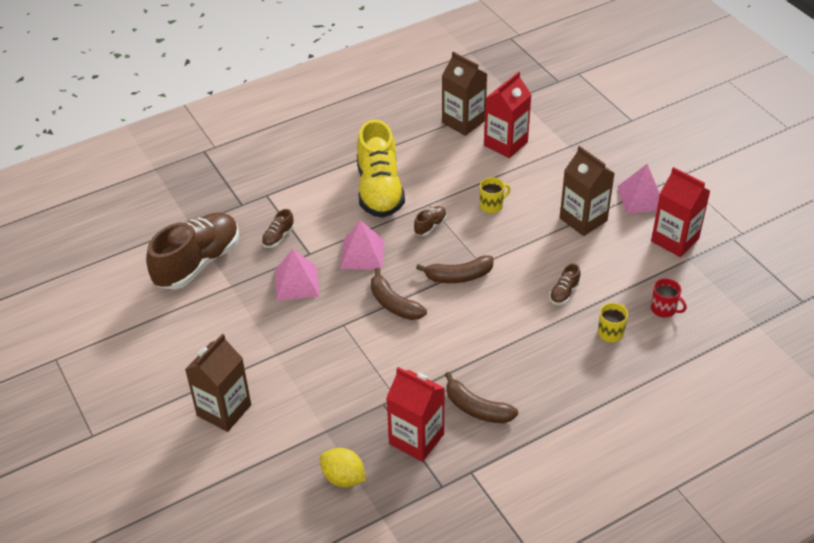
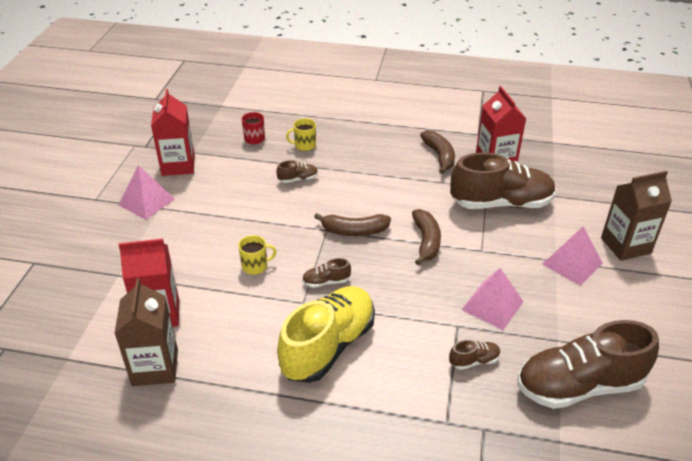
camera: 140 degrees left, 5 degrees down
(343, 478) = (562, 168): yellow lemon -> none
(362, 254) = (410, 295): pink pyramid -> pink pyramid (572, 263)
(367, 386) = (501, 203): none -> brown shoe
(458, 276) = (354, 231): brown banana -> brown banana turned 150 degrees clockwise
(492, 205) = (255, 266): yellow mug -> yellow mug turned 150 degrees clockwise
(583, 219) = (209, 213): brown carton -> none

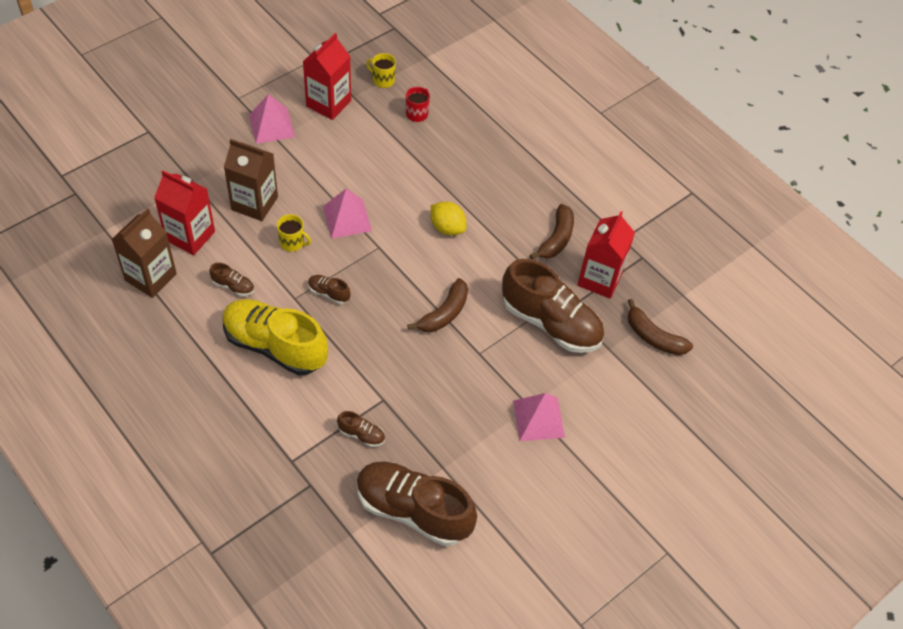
camera: 35 degrees right, 15 degrees up
(298, 179) = (408, 182): brown shoe -> brown shoe (233, 286)
(304, 145) = (451, 149): yellow mug -> yellow mug (383, 80)
(328, 346) = (275, 346): yellow shoe -> yellow shoe turned 135 degrees counterclockwise
(354, 231) = (398, 263): brown banana -> brown banana (653, 337)
(360, 190) = (447, 228): none -> yellow lemon
(492, 305) = (428, 404): pink pyramid -> pink pyramid (347, 218)
(625, 245) = (607, 438): brown carton -> brown carton (254, 203)

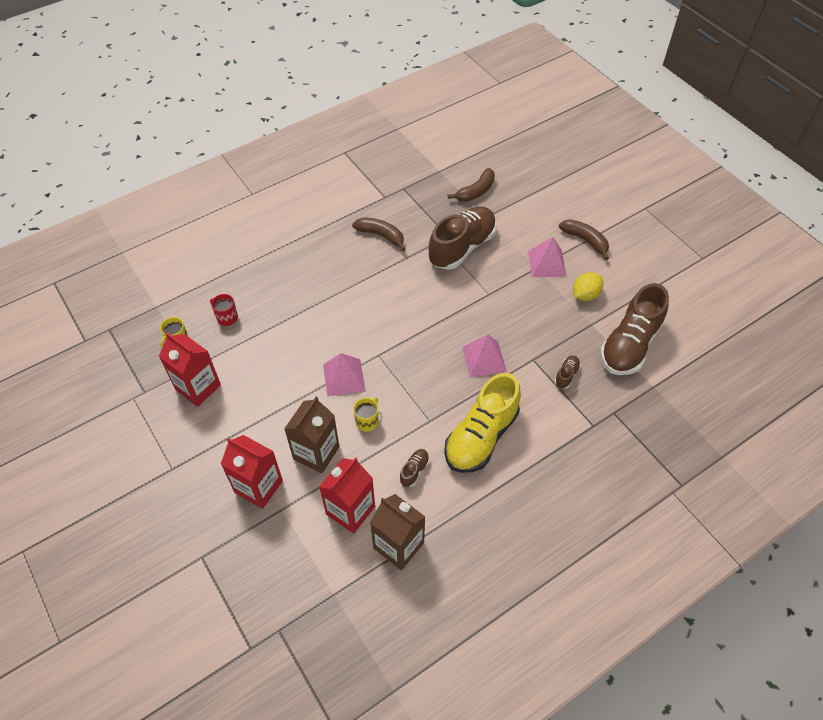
camera: 80 degrees left, 0 degrees up
(271, 125) = (217, 437): pink pyramid -> pink pyramid (484, 359)
(329, 293) = (426, 394): brown shoe -> none
(444, 313) = (450, 313): brown banana -> brown banana (585, 240)
(447, 228) = (362, 305): yellow lemon -> yellow lemon (585, 295)
(599, 279) = (422, 214): red carton -> red carton (258, 486)

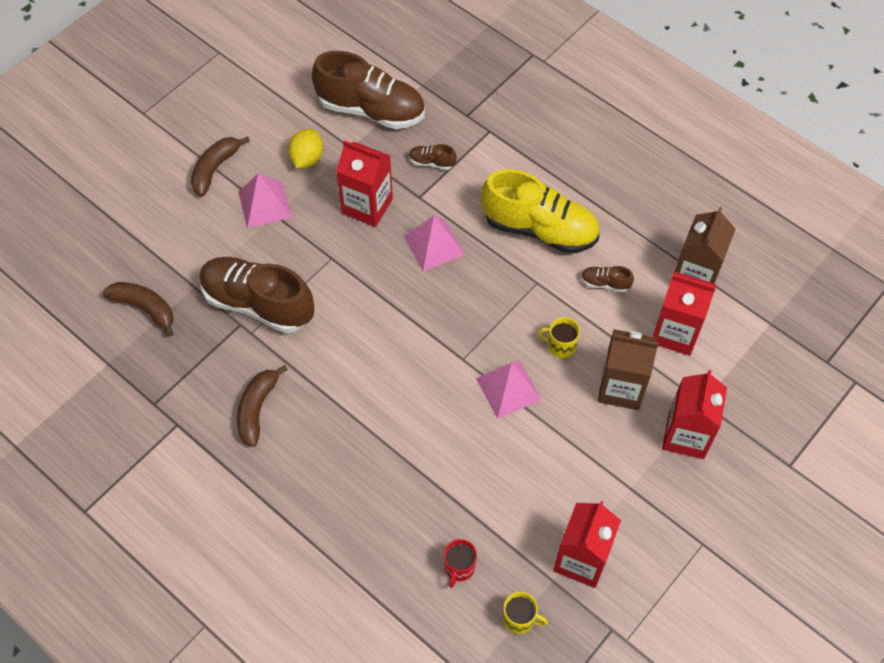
camera: 105 degrees left, 5 degrees up
(531, 324) = (367, 206): none -> red carton
(585, 295) = (307, 158): yellow lemon -> yellow lemon turned 75 degrees clockwise

